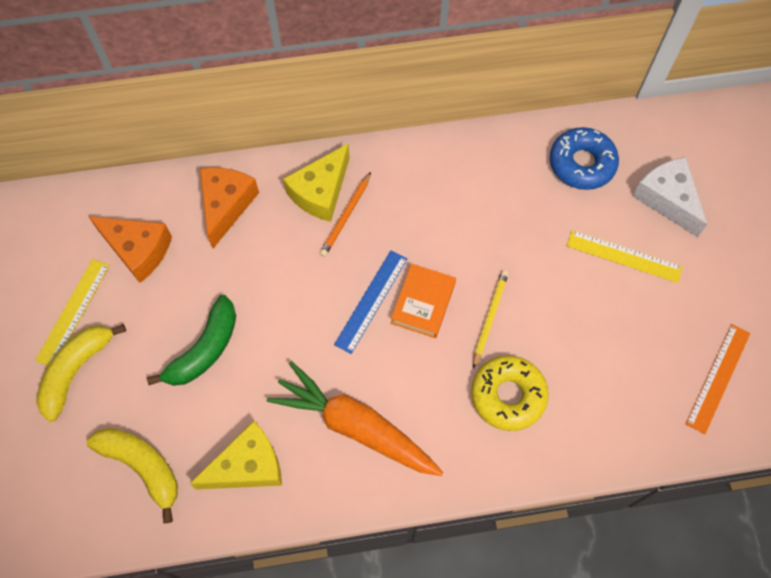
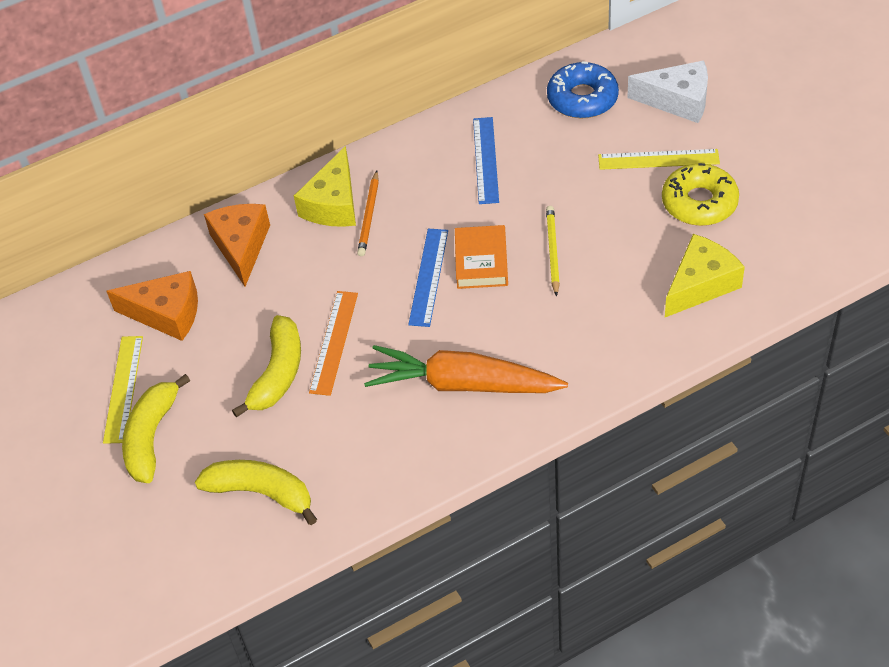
camera: 15 degrees left, 15 degrees down
(205, 349) = (278, 373): green banana -> yellow banana
(248, 466) = (370, 454): yellow cheese -> yellow cheese (700, 284)
(470, 196) = (486, 160): none -> blue ruler
(508, 395) = (601, 308): yellow donut -> yellow donut (699, 202)
(667, 199) = (678, 101): white cheese -> white cheese turned 150 degrees clockwise
(718, 378) = (793, 226): orange ruler -> orange ruler (334, 342)

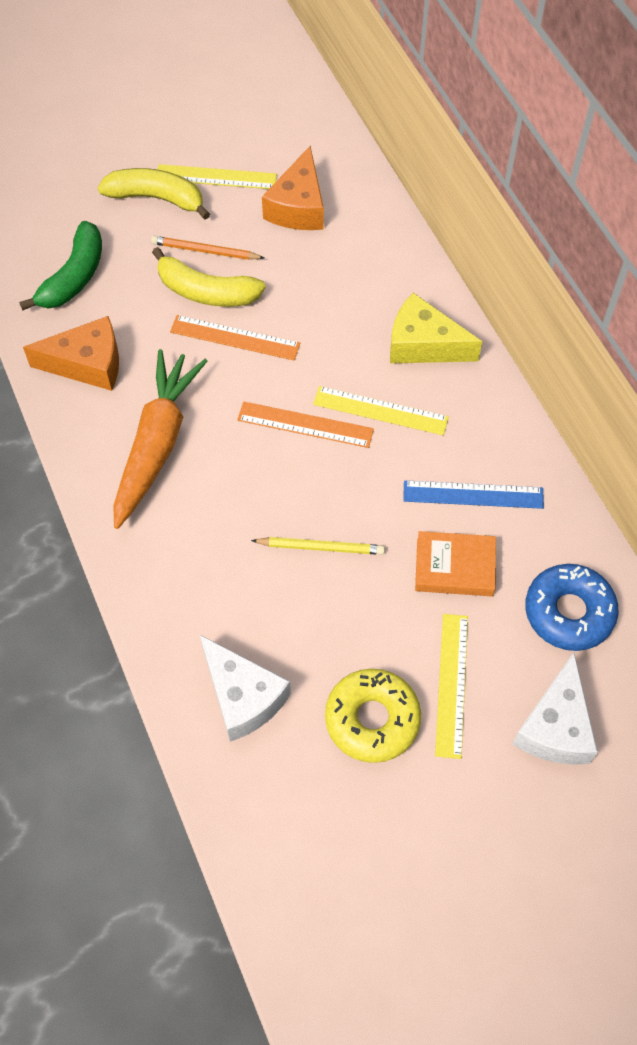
camera: 90 degrees right, 10 degrees up
(241, 246) = (375, 265): orange cheese -> orange cheese (87, 364)
(261, 493) = (74, 277): yellow banana -> green banana
(369, 216) = (401, 376): orange pencil -> orange pencil (205, 251)
(408, 226) = (380, 411): none -> yellow ruler
(428, 277) = (305, 424): blue ruler -> orange ruler
(481, 261) = (318, 475): orange book -> orange book (454, 567)
(700, 284) = (242, 696): yellow cheese -> white cheese

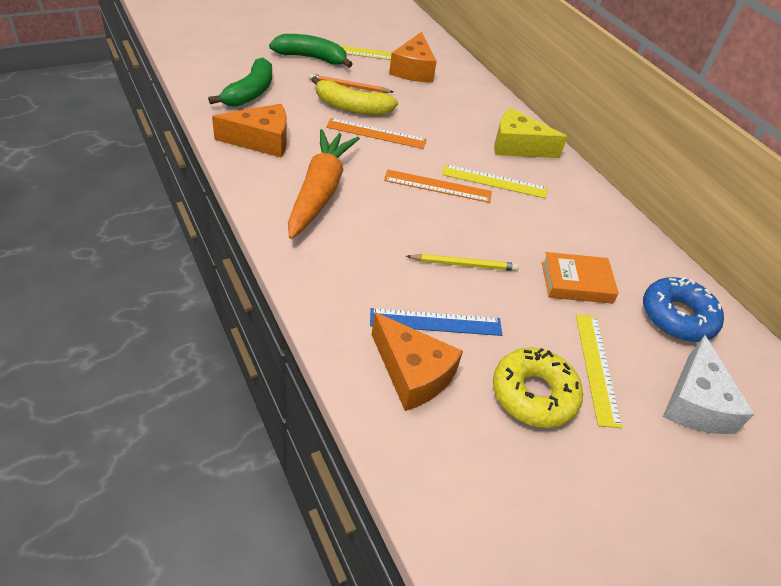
camera: 10 degrees left, 15 degrees down
(157, 198) = (311, 58): yellow banana -> green banana
(242, 696) = (412, 373): white cheese -> orange cheese
(473, 495) = (578, 236): blue ruler -> blue ruler (436, 322)

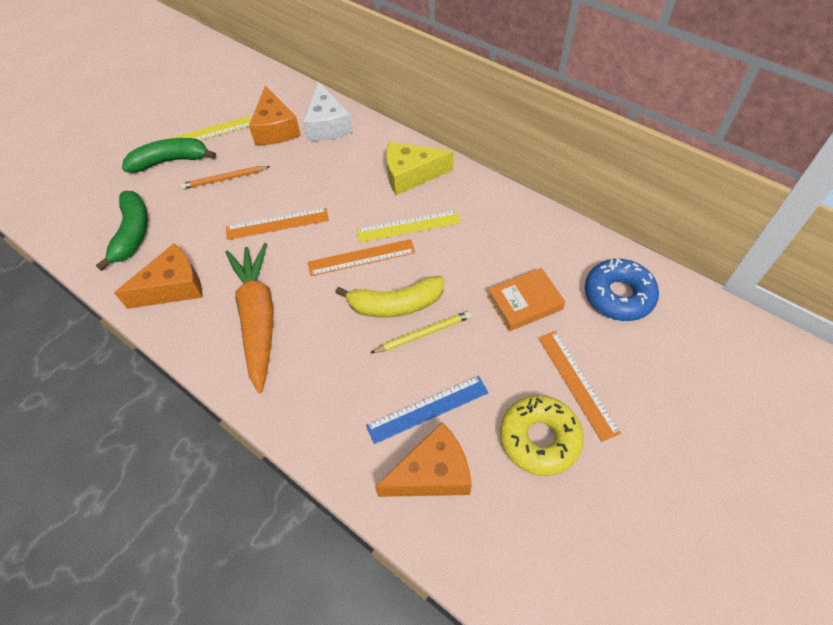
camera: 15 degrees left, 10 degrees up
(352, 107) = (239, 204): yellow banana -> yellow banana (395, 305)
(412, 373) = (432, 473): orange cheese -> orange cheese turned 45 degrees counterclockwise
(596, 367) = (577, 383): yellow ruler -> orange ruler
(695, 402) = (665, 376): white cheese -> white cheese (327, 125)

